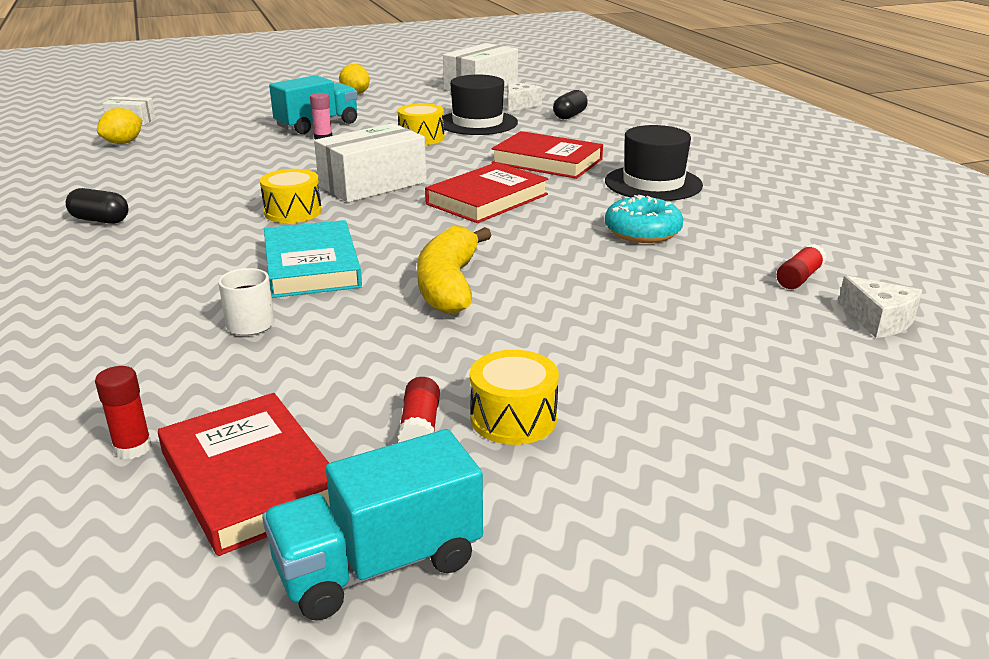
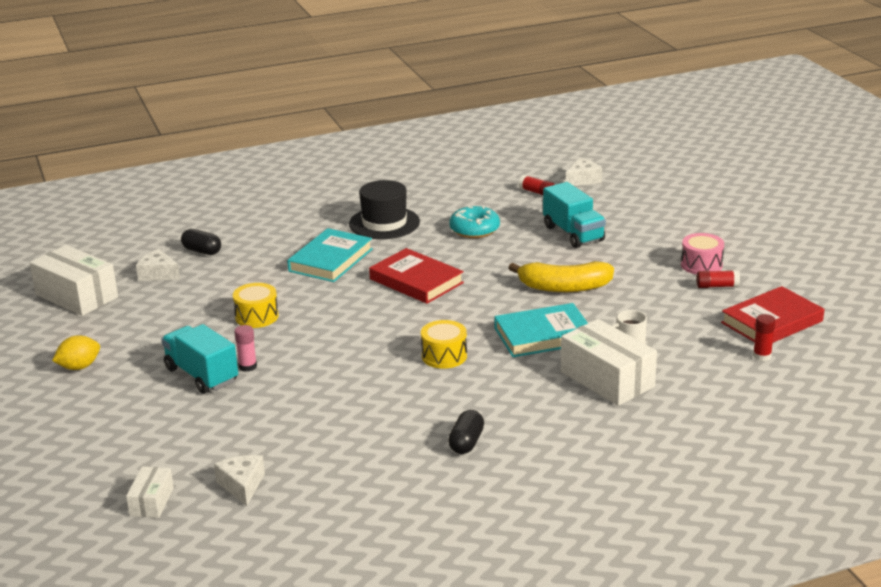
camera: 90 degrees left, 0 degrees up
(123, 143) = (242, 485): yellow lemon -> white cheese
(373, 184) = (381, 329): white box -> white box (607, 379)
(378, 564) = (810, 288): turquoise truck -> turquoise truck (573, 234)
(477, 123) = (215, 292): black hat -> none
(513, 418) = (701, 265): yellow drum -> pink drum
(547, 161) = (330, 260): red book -> turquoise book

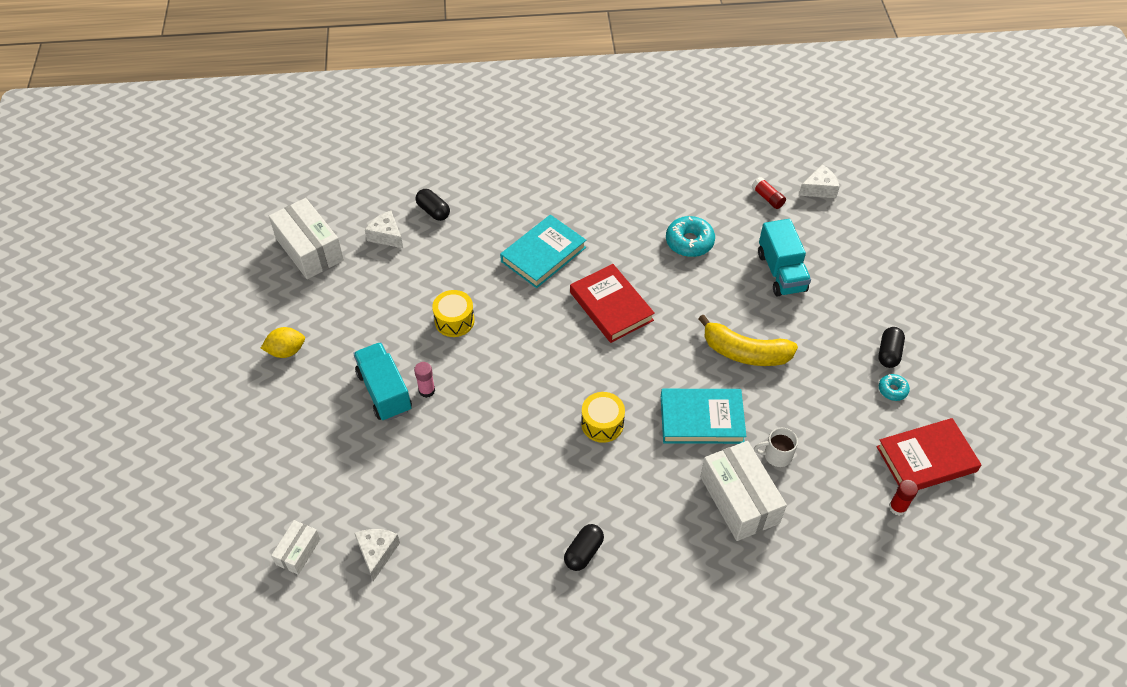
camera: 15 degrees right, 25 degrees up
(384, 223) = (608, 210): black hat -> none
(701, 265) = (889, 353): pink drum -> black capsule
(717, 286) = (892, 390): red glue stick -> turquoise donut

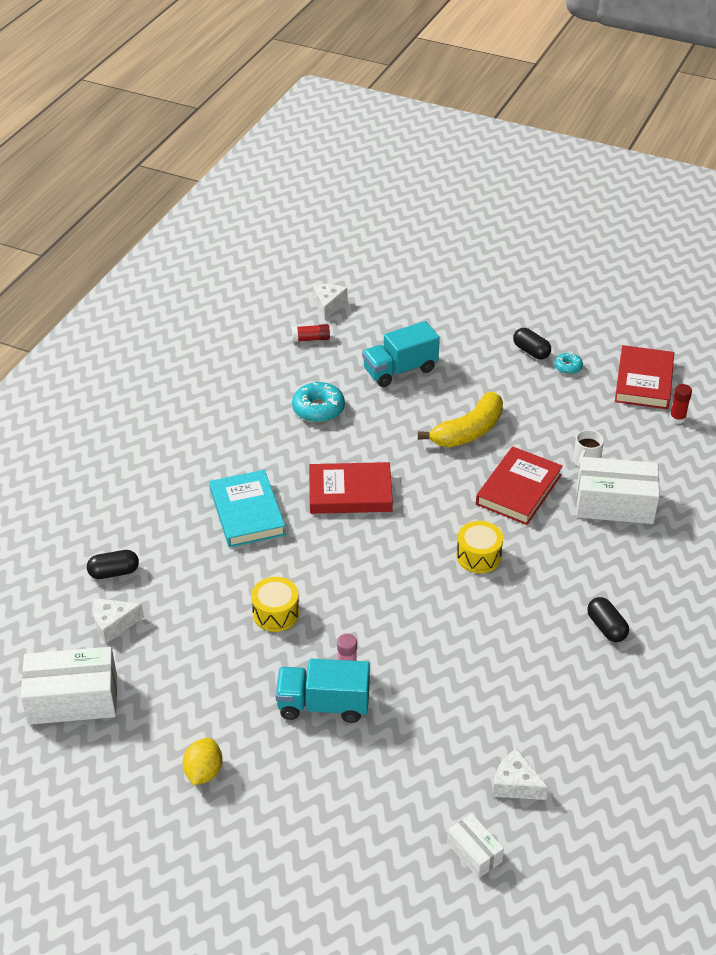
camera: 60 degrees left, 10 degrees down
(701, 419) = (518, 489): turquoise book -> red book
(781, 272) = (400, 370): turquoise truck -> turquoise truck turned 135 degrees clockwise

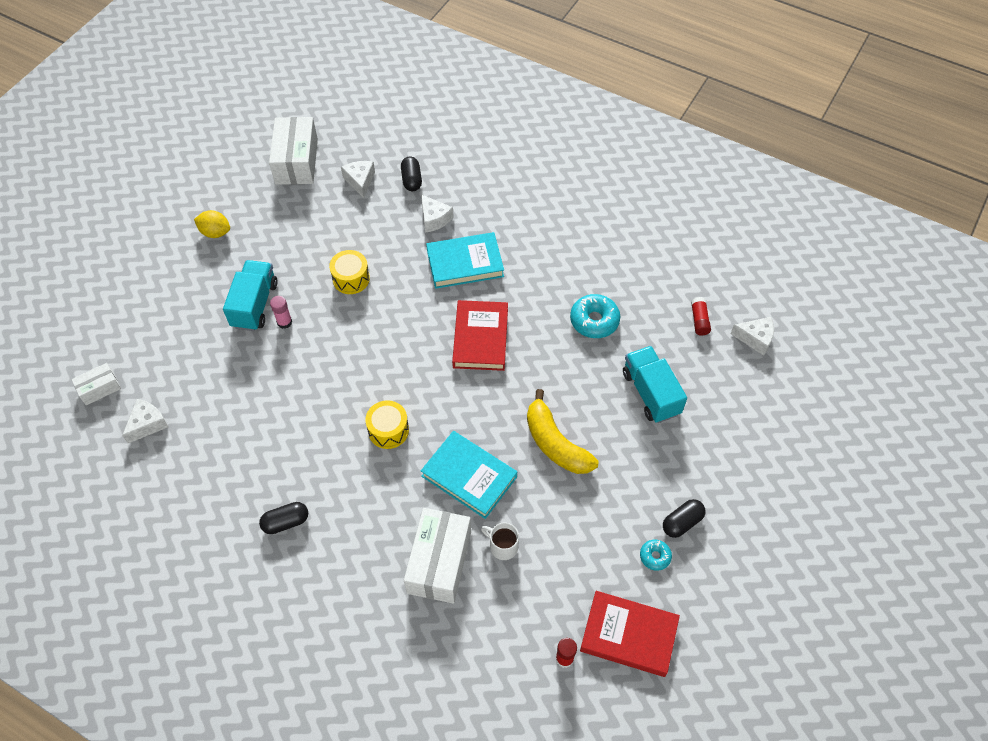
camera: 95 degrees right, 15 degrees up
(179, 545) = (434, 219): none -> white cheese
(518, 489) = (469, 476): red book -> turquoise book

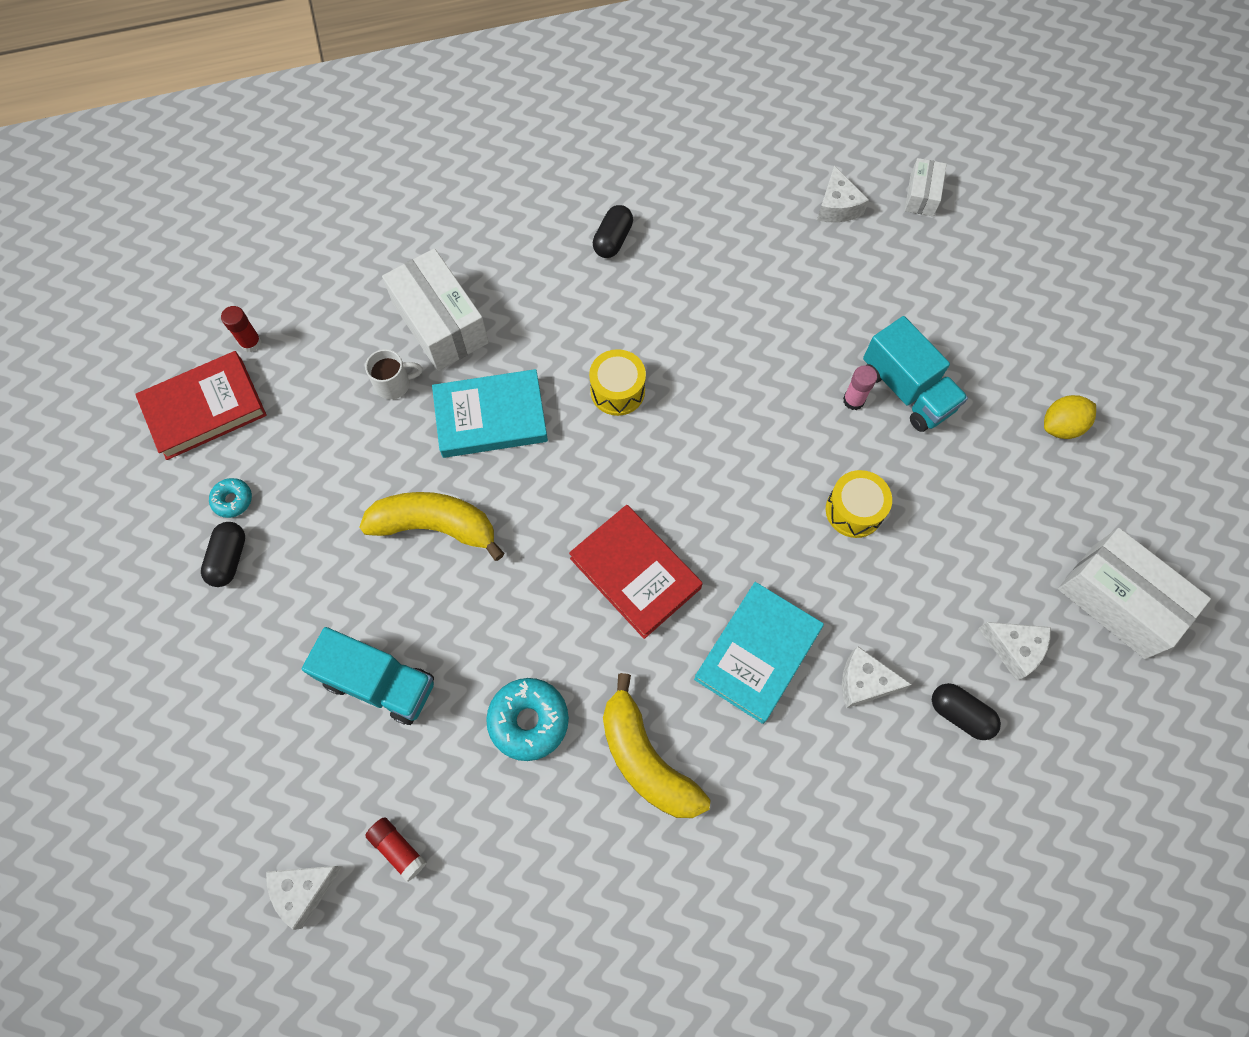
camera: 135 degrees right, 10 degrees up
(557, 266) = (646, 760): none -> yellow banana

